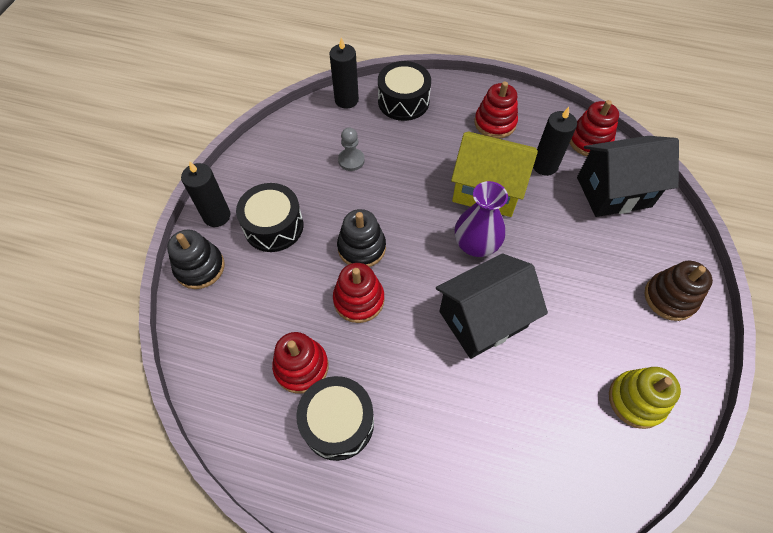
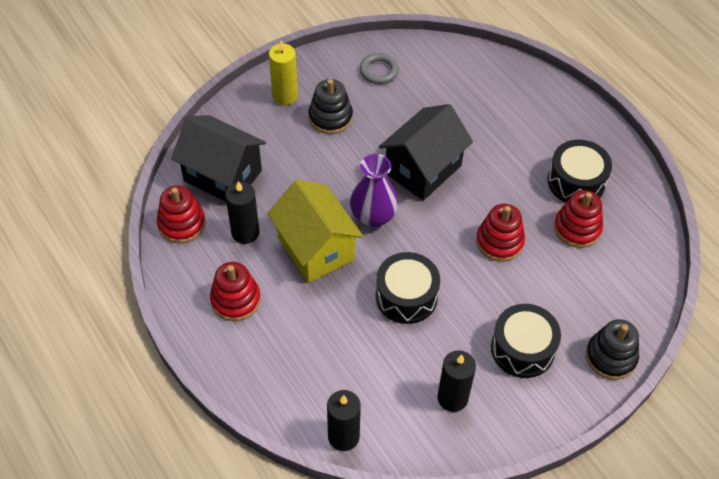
camera: 140 degrees left, 5 degrees down
(217, 216) = (567, 397): black candle -> black candle (452, 398)
(351, 160) = (402, 362): grey pawn -> none
(361, 247) = (463, 277): black stacking toy -> black stacking toy (330, 117)
(403, 101) = (290, 389): black drum -> black drum (406, 296)
(483, 319) = (423, 169): black house -> black house turned 60 degrees counterclockwise
(636, 400) = (379, 71): yellow stacking toy -> grey ring
(669, 298) = (285, 96): brown stacking toy -> yellow candle

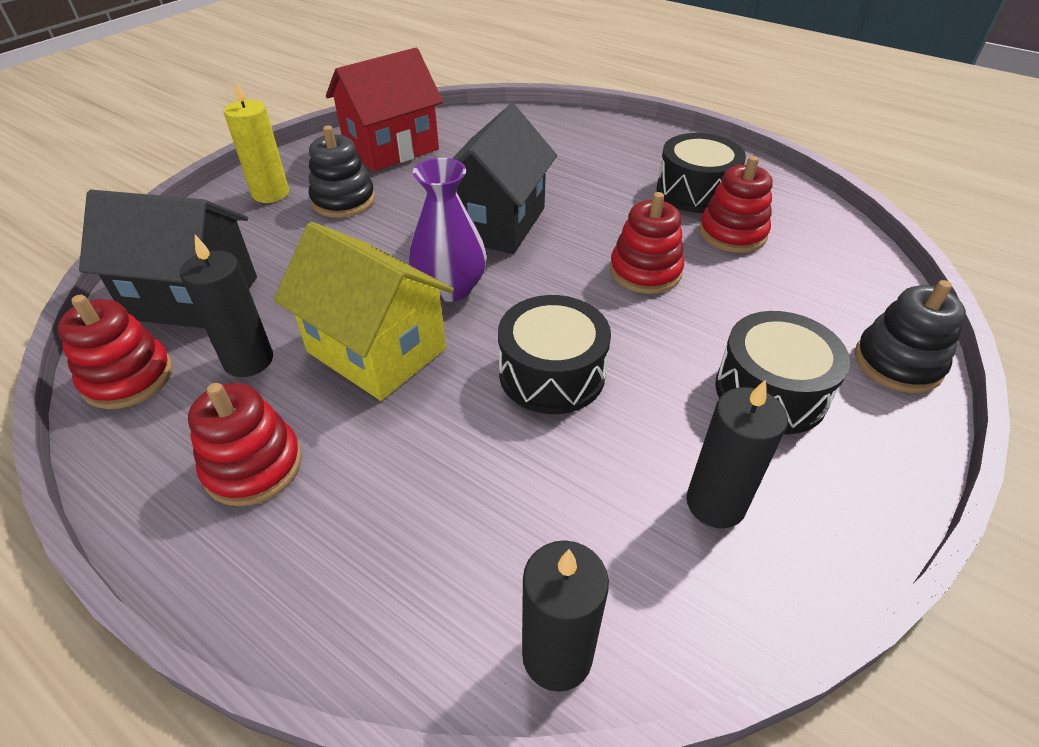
camera: 20 degrees left, 10 degrees down
(379, 71) = (391, 148): grey ring -> red house

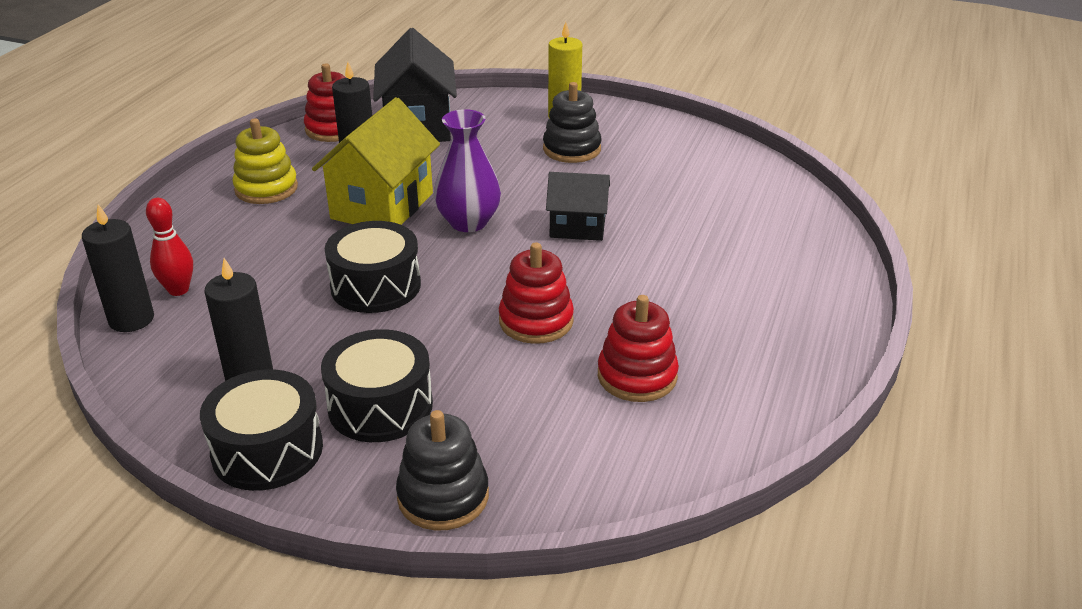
camera: 75 degrees right, 10 degrees down
(253, 466) = (266, 188): red stacking toy -> yellow stacking toy
(391, 148) = (677, 151): red house -> none
(494, 587) = (178, 290): none -> red bowling pin
(495, 223) = (577, 227): black house -> black house, size x0.61
(695, 191) = (715, 345): black drum -> black drum (267, 450)

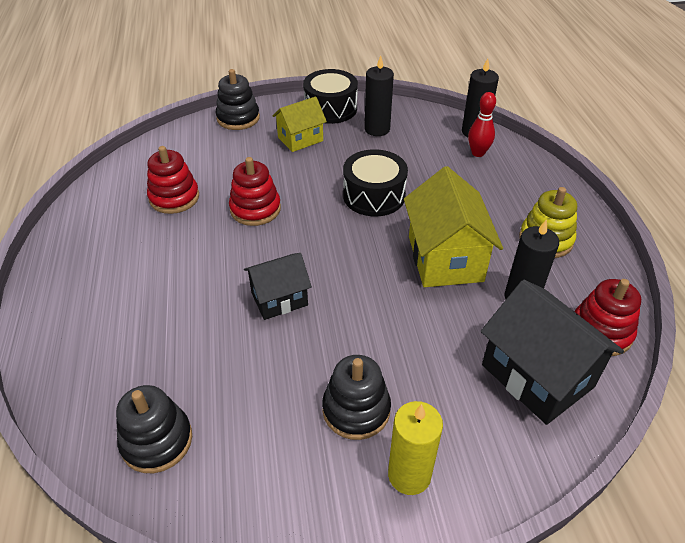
camera: 150 degrees right, 10 degrees up
(380, 406) = (300, 139): black drum -> yellow house
(468, 222) = (366, 269): purple vase -> none
(738, 177) = (157, 441): none -> black stacking toy

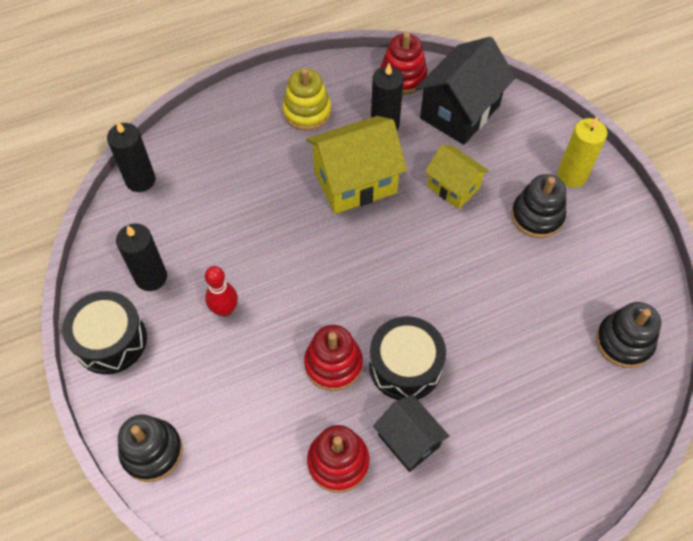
camera: 105 degrees left, 15 degrees up
(279, 299) = (451, 300): black house -> black house (408, 440)
(300, 139) = (188, 357): yellow house -> yellow house (453, 187)
(374, 195) = (279, 255): black drum -> black drum (405, 366)
(478, 153) = (182, 173): red bowling pin -> red bowling pin (225, 309)

